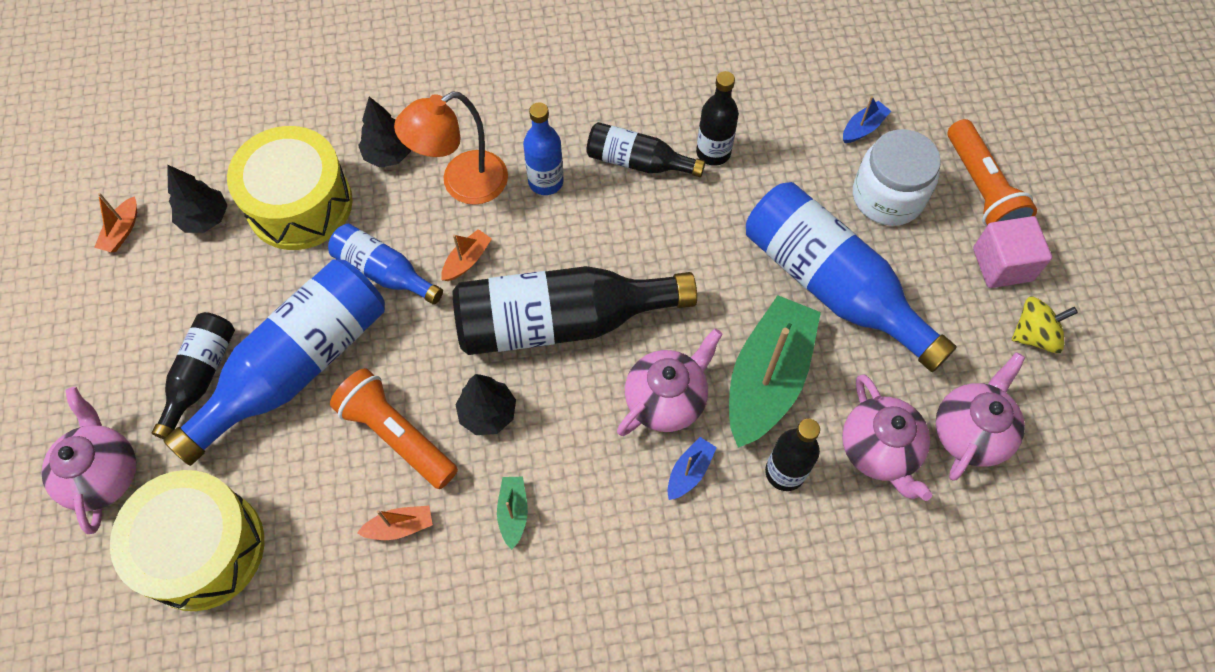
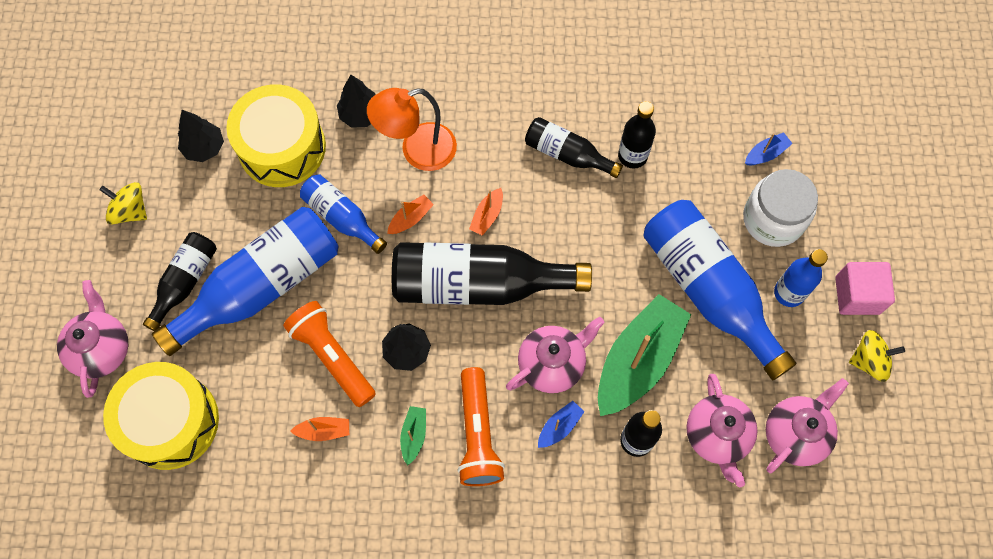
camera: 10 degrees right, 5 degrees up
(122, 231) = (137, 148): orange boat -> orange boat (487, 216)
(122, 304) = (130, 211): none -> yellow spinning top
(546, 182) = (487, 160): blue bottle -> blue bottle (789, 293)
(981, 189) = (855, 226): orange flashlight -> orange flashlight (478, 434)

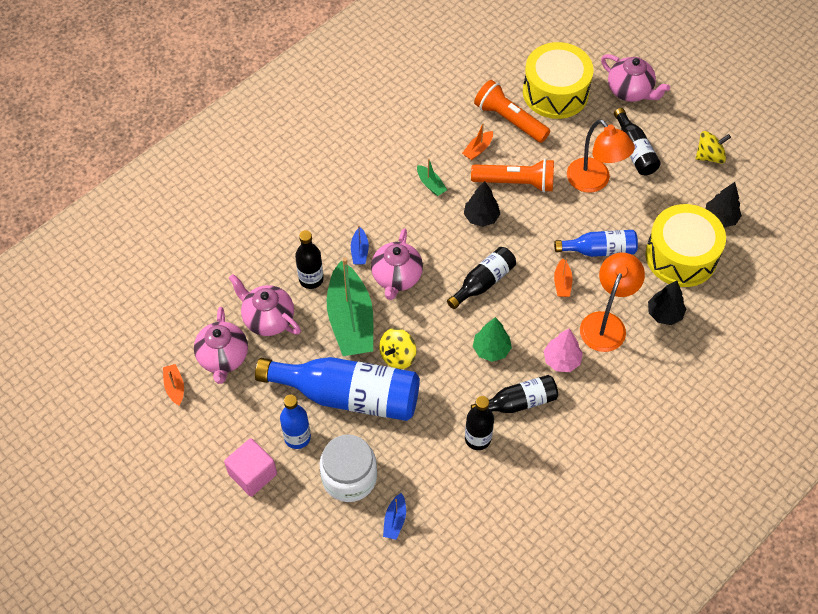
camera: 135 degrees right, 10 degrees down
(261, 286) = (594, 182): blue bottle -> orange lamp
(478, 284) = (483, 282): black bottle -> black bottle, size x0.54
(478, 434) = (398, 212): orange flashlight -> orange flashlight (509, 120)
(487, 216) = (522, 323): orange boat -> orange boat (175, 387)
(492, 155) = (561, 360): none -> pink tree
(540, 217) = (491, 349): none -> green tree
(869, 361) = (212, 438): yellow spinning top -> yellow spinning top (397, 356)

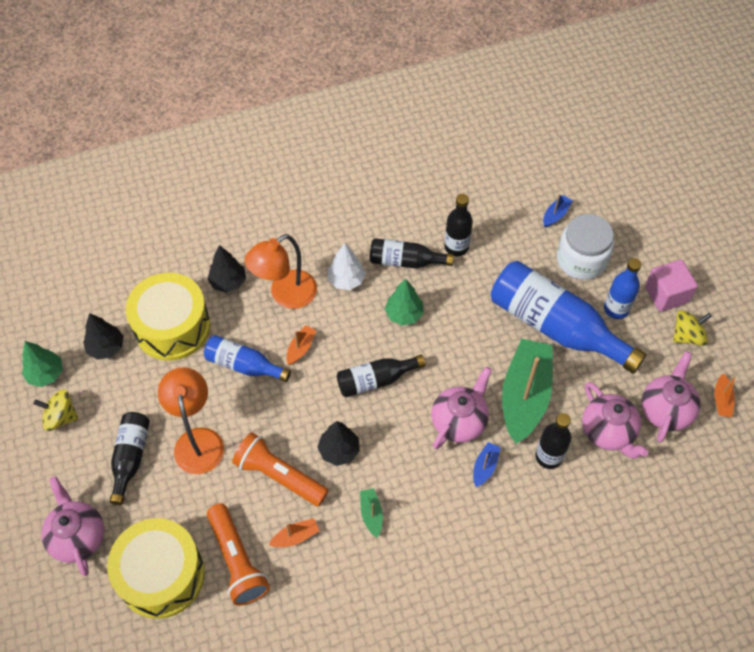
camera: 155 degrees left, 0 degrees up
(397, 356) = (494, 343): yellow spinning top -> yellow spinning top (687, 336)
(561, 360) = (346, 280): pink tree -> white tree
(748, 180) = (46, 374): none -> green tree

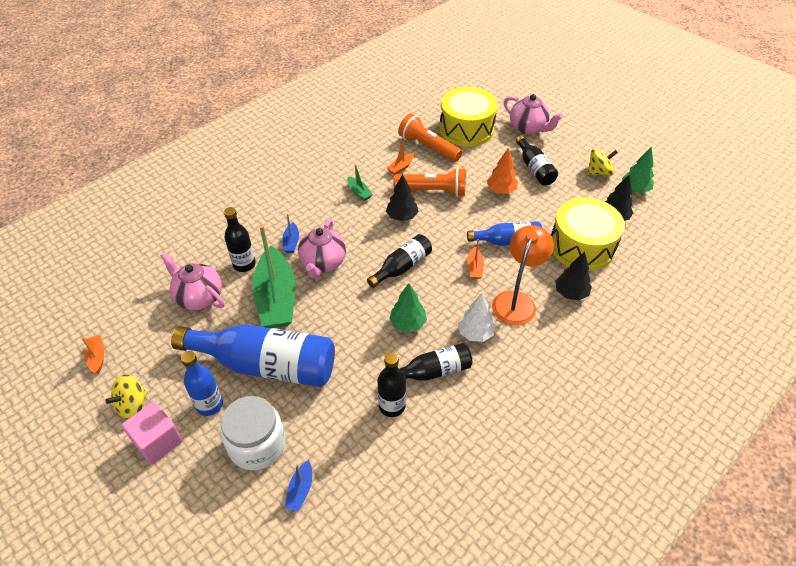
camera: 155 degrees right, 10 degrees down
(198, 440) = (501, 190): orange lamp -> orange tree
(665, 410) = (150, 331): pink teapot -> none

